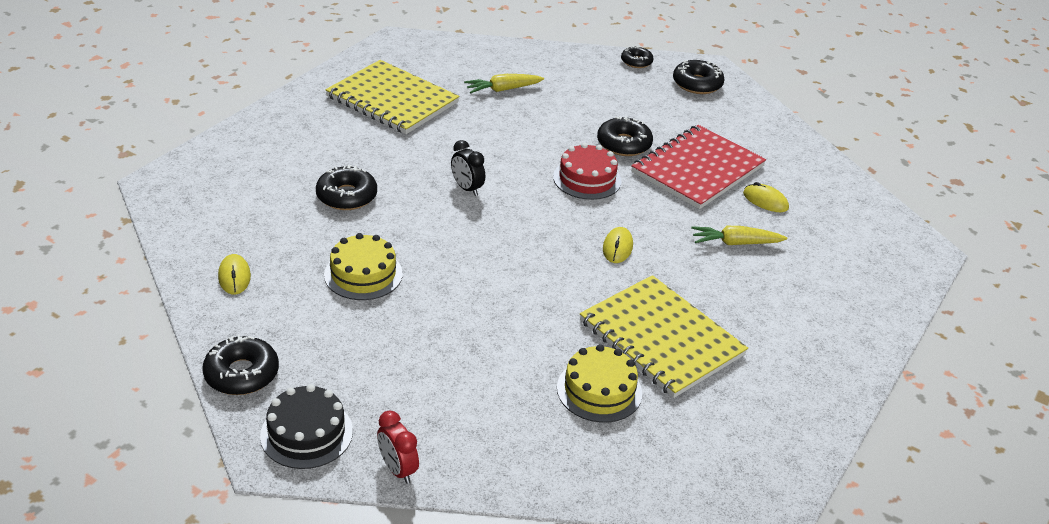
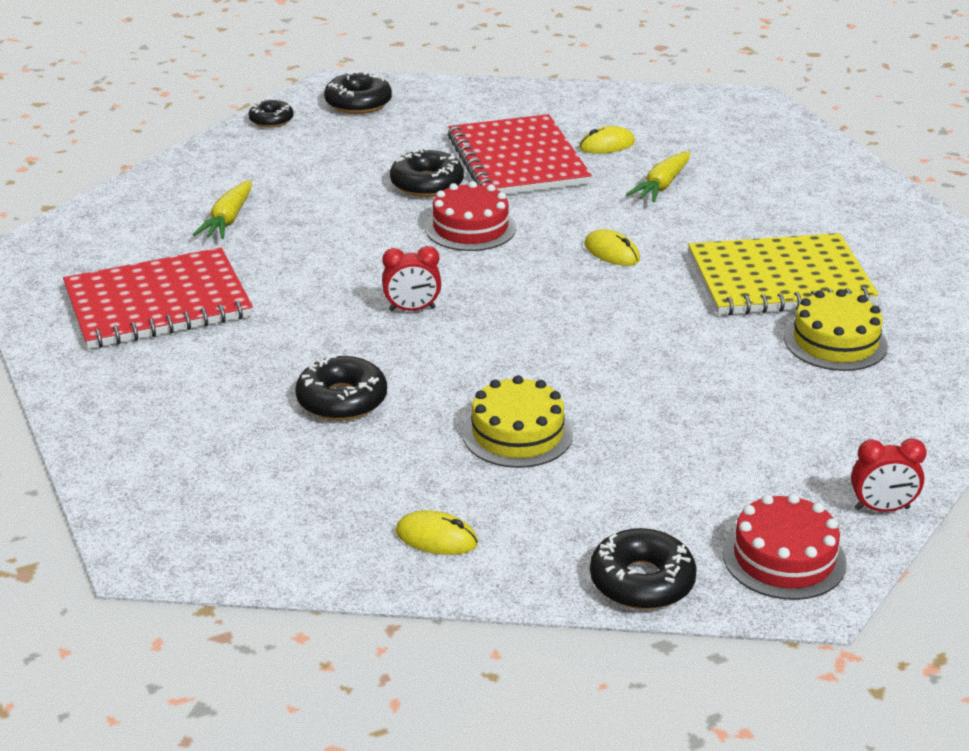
camera: 55 degrees left, 5 degrees down
(306, 433) = (784, 558): black cake -> red cake
(392, 100) = (158, 303): yellow notebook -> red notebook
(467, 188) = (412, 309): black clock -> red clock

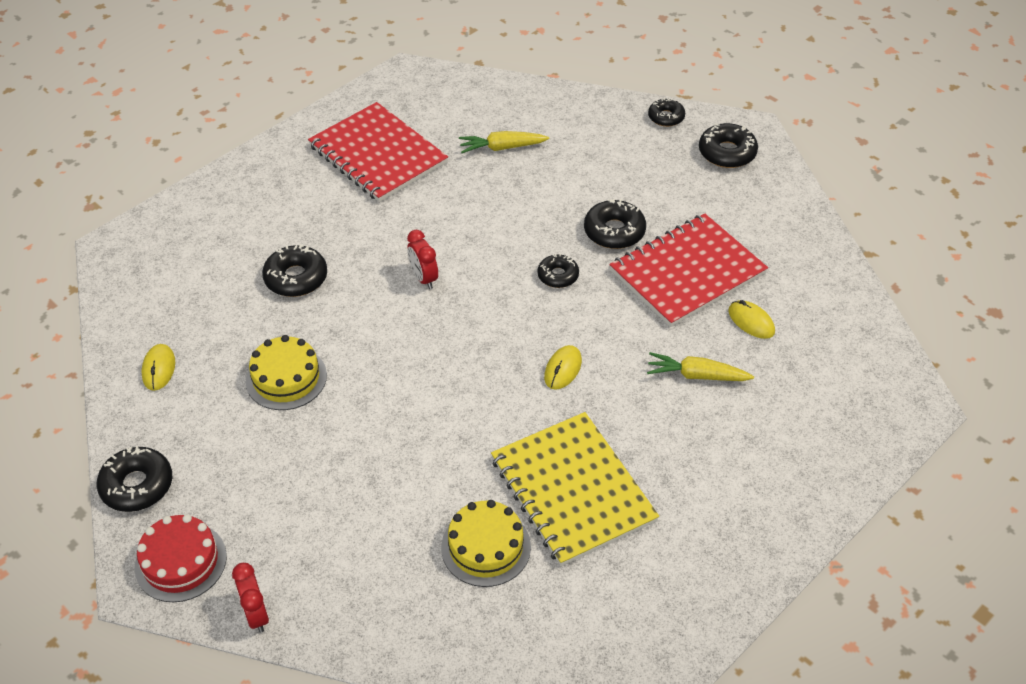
camera: 70 degrees right, 15 degrees up
(470, 228) = (558, 276): red cake -> black donut

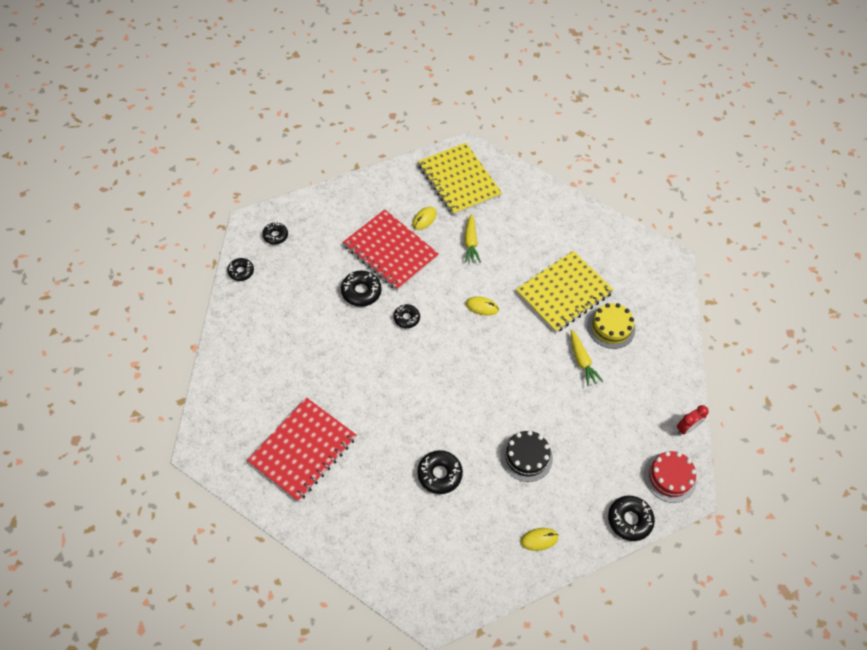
camera: 105 degrees left, 10 degrees up
(286, 378) = (526, 457): yellow cake -> black cake
(424, 278) = (424, 394): red clock -> none
(502, 148) = (285, 368): yellow carrot -> yellow carrot (581, 361)
(727, 153) = (275, 236): black donut -> black donut, size x0.65
(839, 381) = (459, 180): none -> yellow notebook

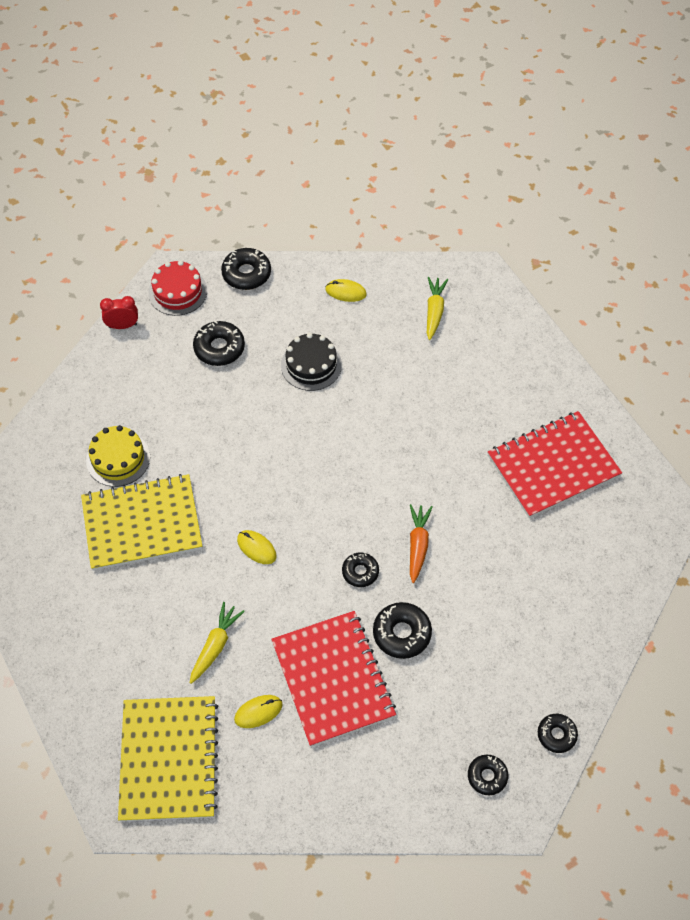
camera: 150 degrees left, 0 degrees up
(377, 350) = (418, 545): none -> orange carrot
(439, 474) = (413, 384): black donut -> black donut (219, 348)
(581, 361) = (181, 435): yellow carrot -> yellow carrot (434, 311)

